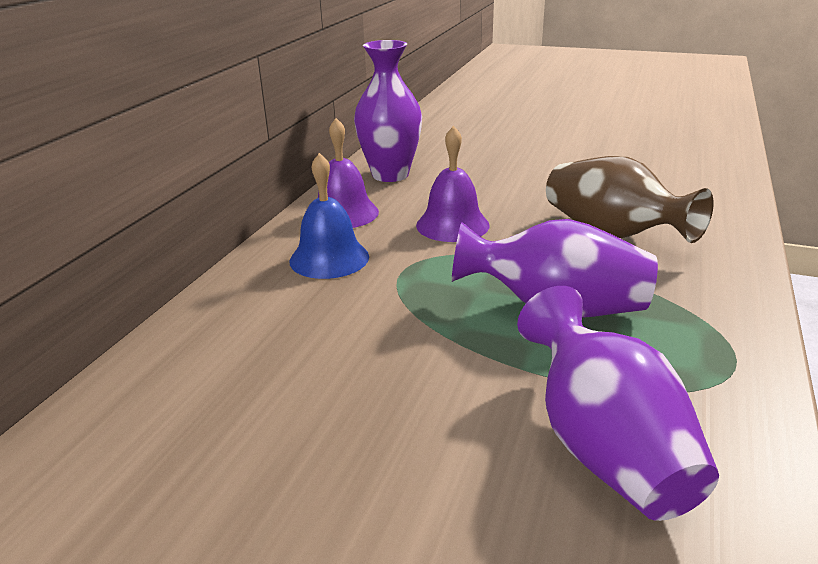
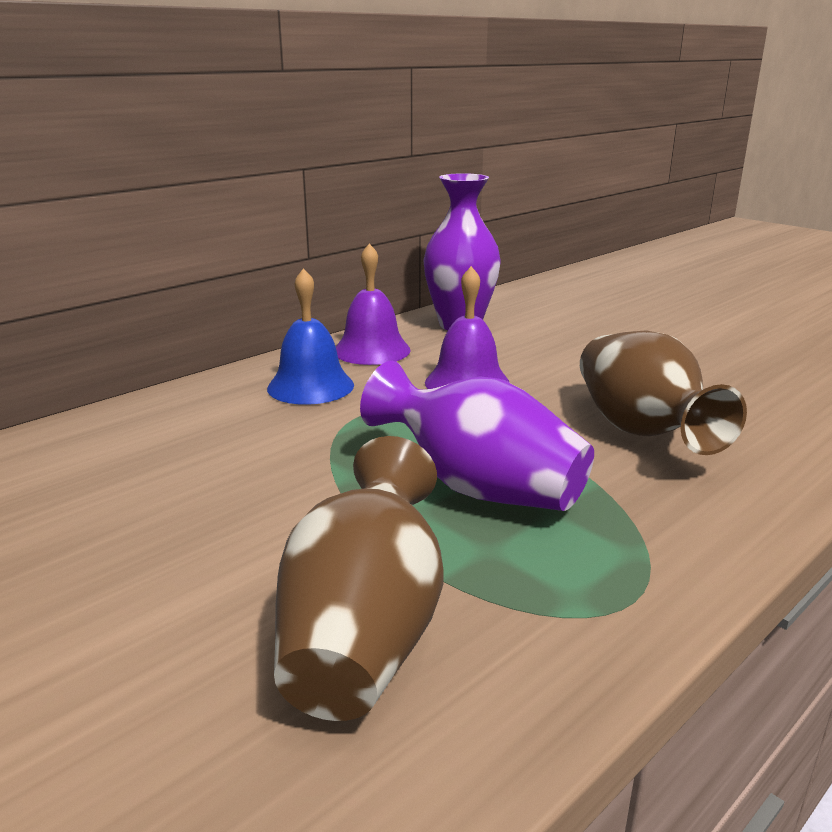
camera: 25 degrees right, 5 degrees down
(604, 447) = (365, 632): purple vase -> brown vase

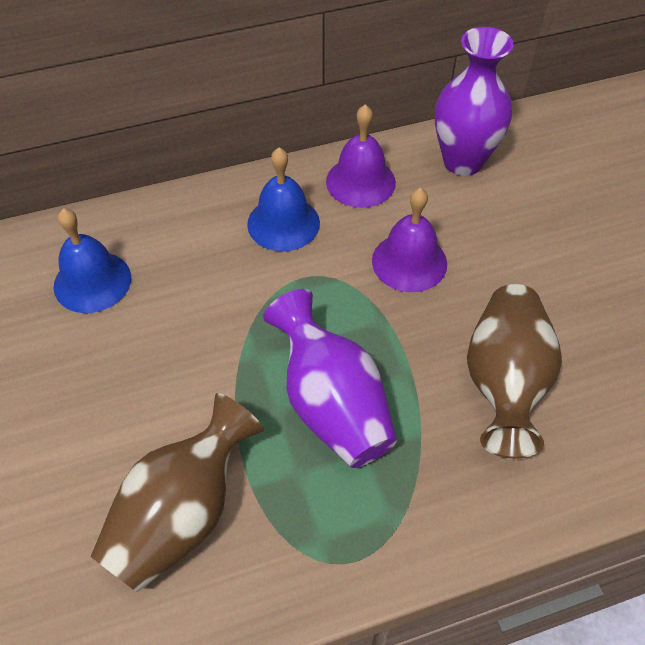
camera: 25 degrees right, 30 degrees up
(91, 469) = (92, 281): none -> blue bell

